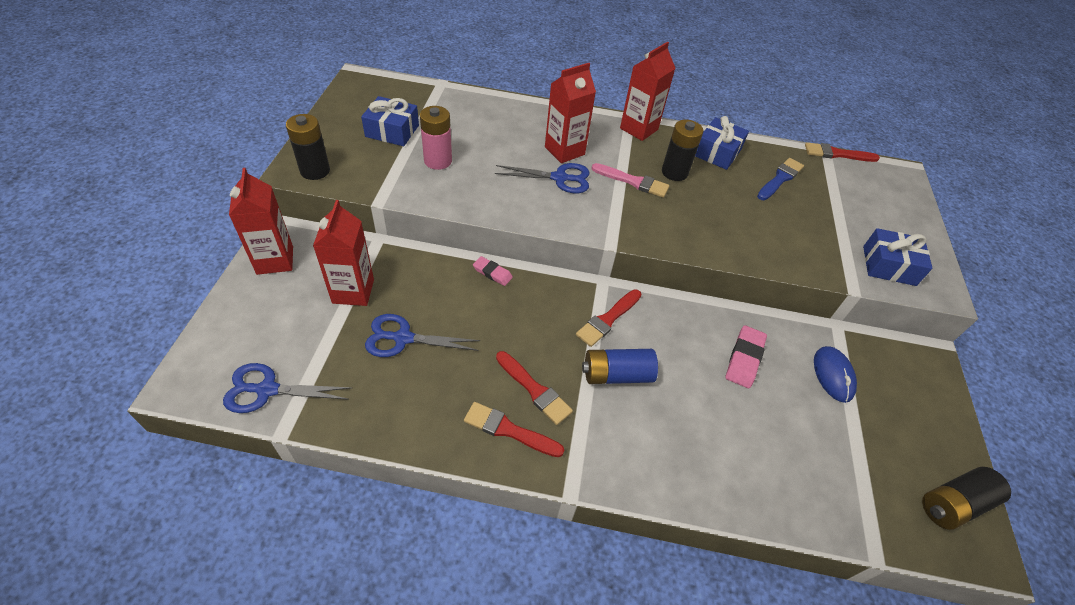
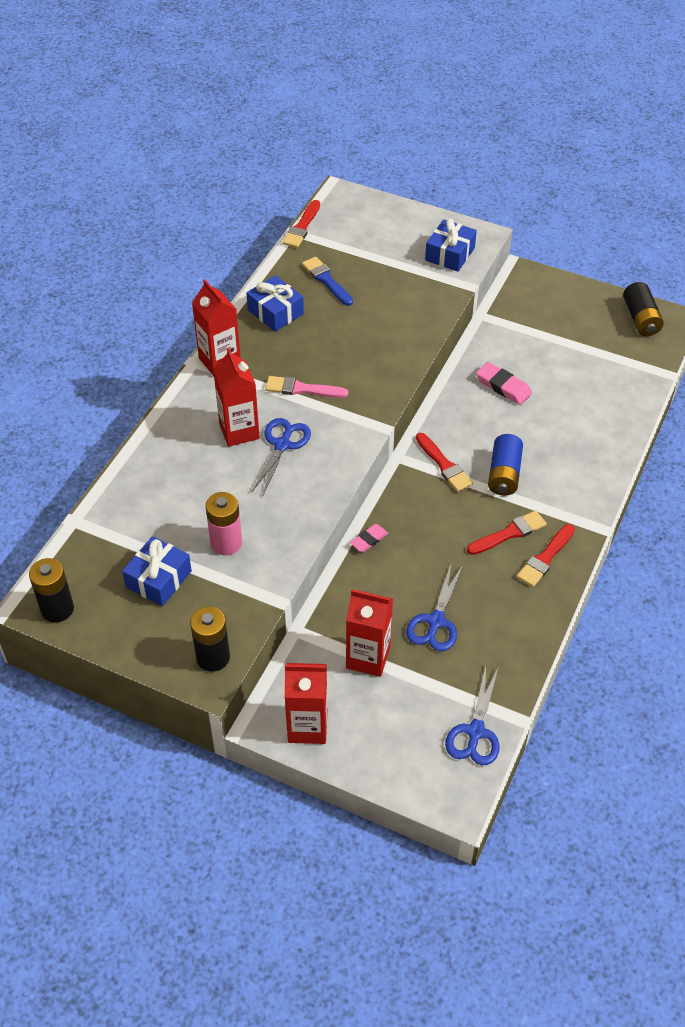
camera: 70 degrees left, 0 degrees up
(633, 181) = (302, 389): pink brush -> pink brush turned 120 degrees counterclockwise
(674, 172) = (297, 353): black battery -> black battery (57, 609)
(833, 375) = (528, 338): blue mouse -> none

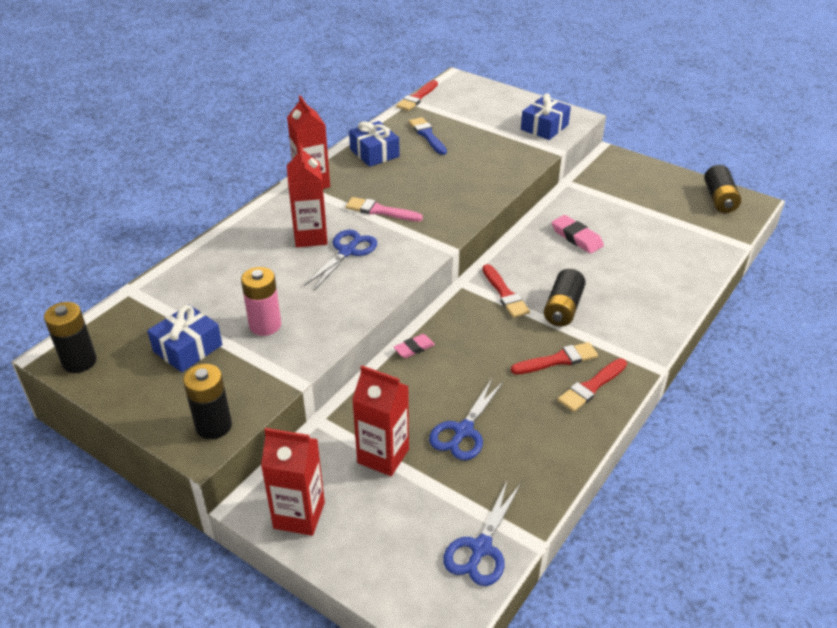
camera: 10 degrees right, 10 degrees down
(504, 474) = (563, 308): blue battery -> black battery

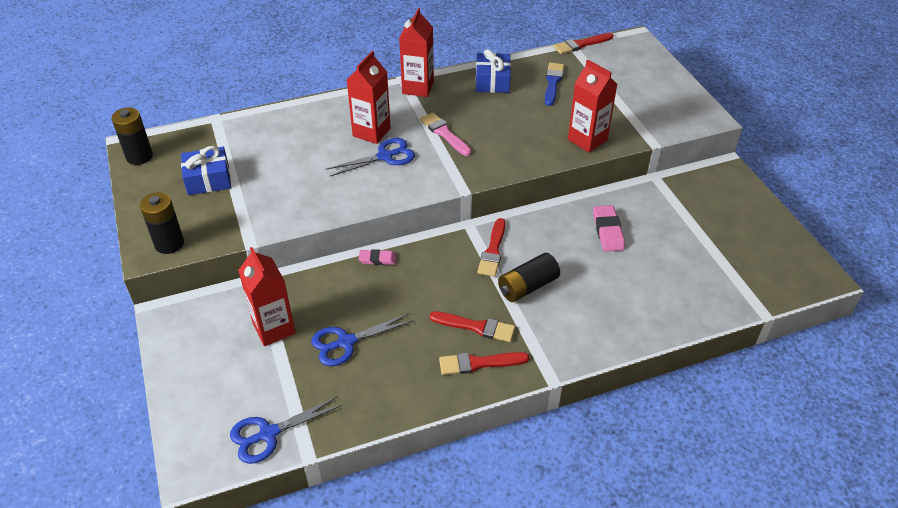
camera: 35 degrees right, 5 degrees up
(265, 325) = (271, 187): pink battery -> none
(299, 515) = (182, 338): red carton -> red carton (587, 140)
(544, 127) = (666, 116): blue gift -> none
(719, 199) = (791, 258): black battery -> none

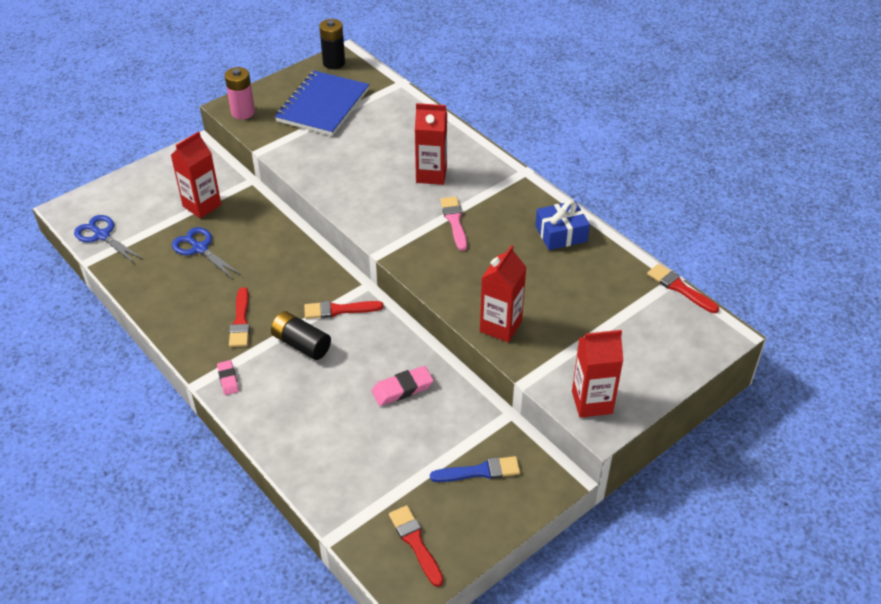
camera: 70 degrees right, 0 degrees up
(169, 243) = (243, 112): black battery -> pink battery
(208, 179) = (323, 105): blue gift -> blue notebook
(377, 259) = (298, 239): pink eraser -> pink eraser (228, 379)
(385, 156) = (401, 193): blue scissors -> none
(418, 88) = (517, 185): red carton -> red carton (592, 402)
(444, 133) = (454, 221): pink brush -> pink brush turned 45 degrees counterclockwise
(479, 363) = (200, 333): red brush -> red brush (415, 543)
(553, 83) = (588, 280): blue brush -> blue brush (479, 471)

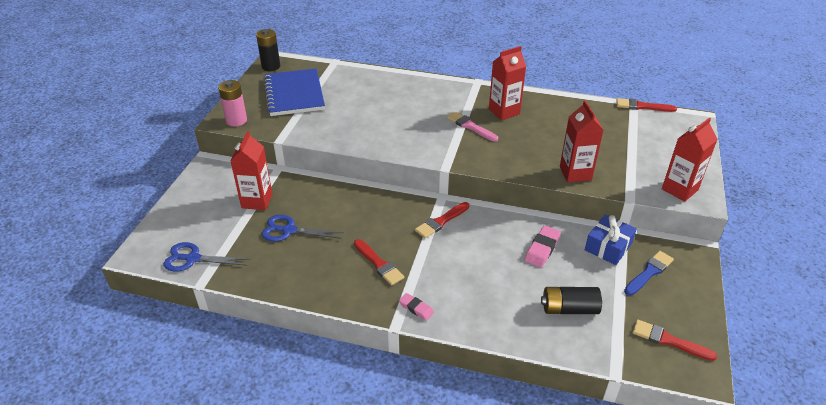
camera: 35 degrees left, 5 degrees down
(301, 344) = (441, 256): black battery -> black battery (569, 309)
(431, 175) = (421, 106): red carton -> red carton (504, 112)
(561, 234) = (542, 106): blue gift -> blue gift (608, 247)

